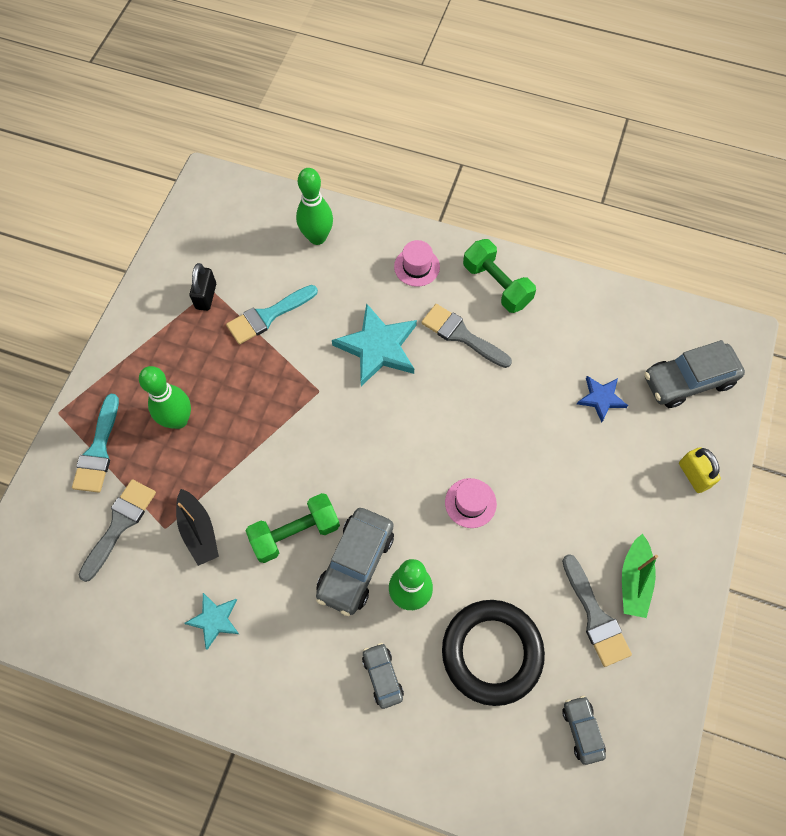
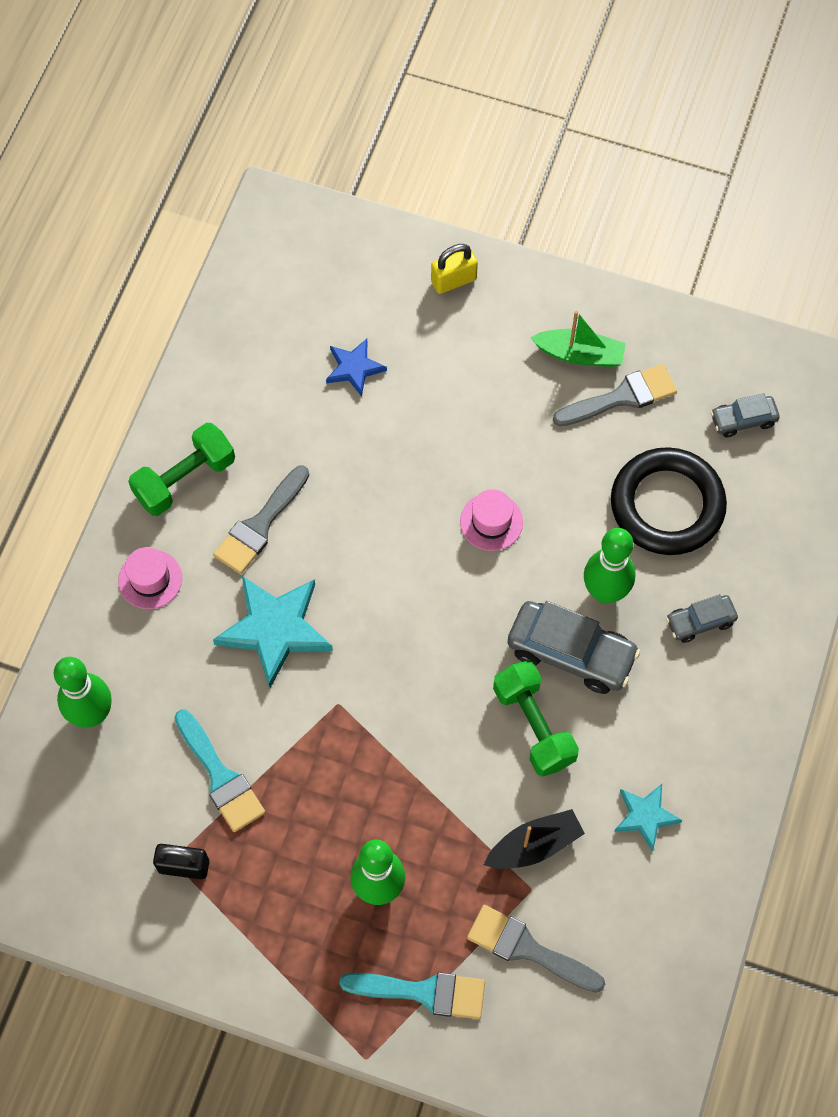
camera: 90 degrees left, 0 degrees up
(688, 381) = (332, 271): grey car -> none

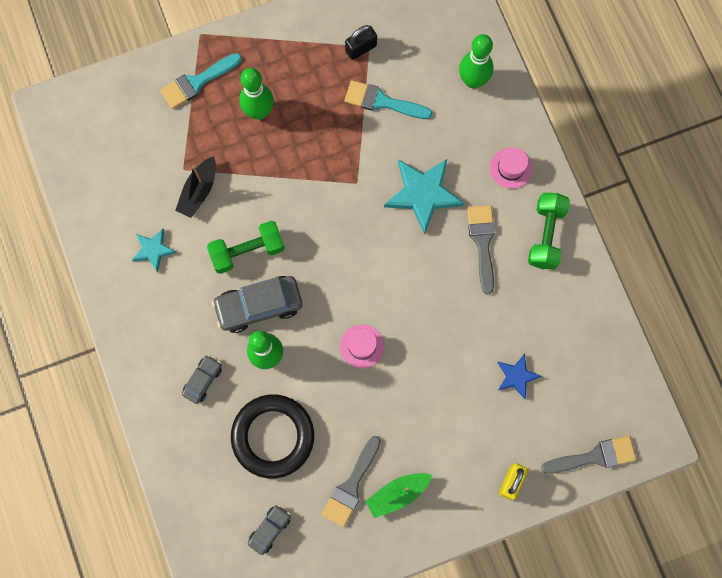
camera: 140 degrees right, 10 degrees up
(528, 949) = (162, 140): grey brush -> grey brush (594, 456)
(533, 725) = (247, 251): green dumbbell -> green dumbbell turned 45 degrees counterclockwise

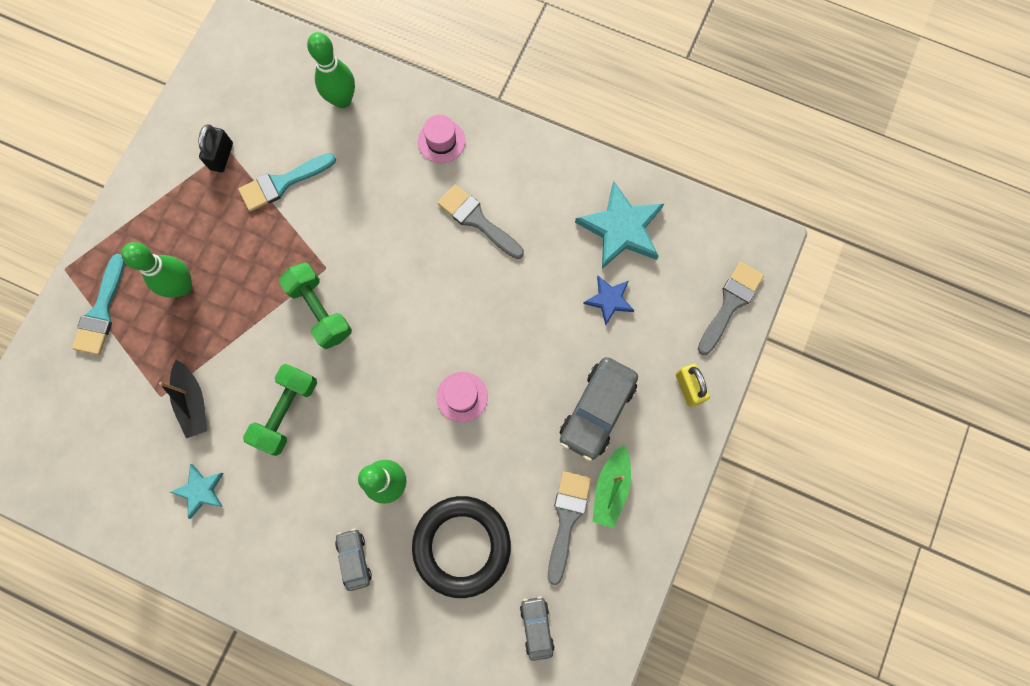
camera: 45 degrees left, 0 degrees up
(259, 306) = (342, 448): grey car -> grey car (597, 410)
(351, 485) = (567, 519): grey brush -> grey brush turned 150 degrees counterclockwise
(423, 194) = (390, 226): turquoise star -> turquoise star (621, 228)
(546, 235) = (521, 168): green dumbbell -> green dumbbell (320, 310)

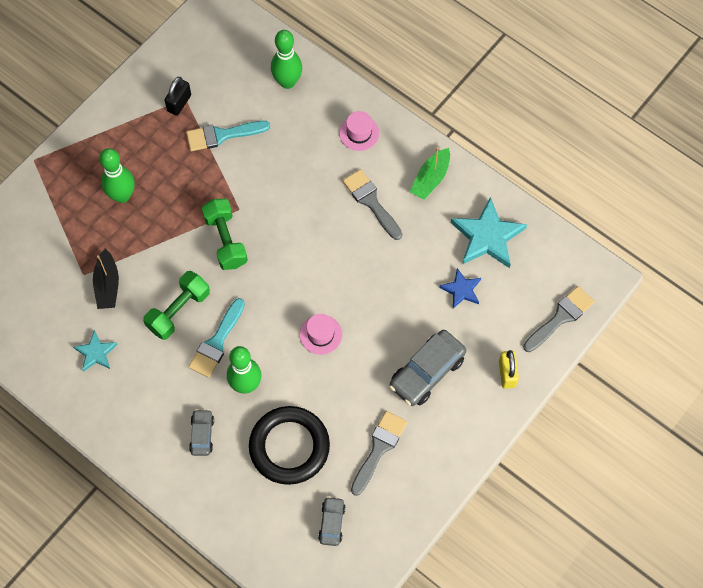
camera: 15 degrees right, 10 degrees down
(101, 311) = (54, 199): turquoise brush -> turquoise brush (217, 342)
(611, 488) = (421, 434): green boat -> green boat (430, 179)

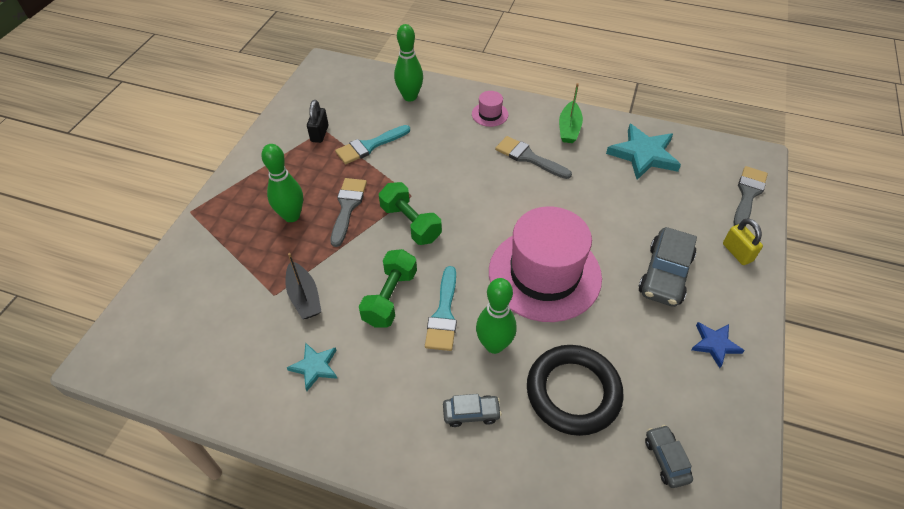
camera: 20 degrees left, 15 degrees down
(202, 435) = (471, 413): grey car -> grey car turned 105 degrees clockwise
(320, 334) = (544, 274): pink hat -> pink hat, size x2.48
(379, 449) = (665, 361): grey brush -> grey brush (347, 207)
(461, 290) = (649, 199): blue star -> blue star (715, 344)

